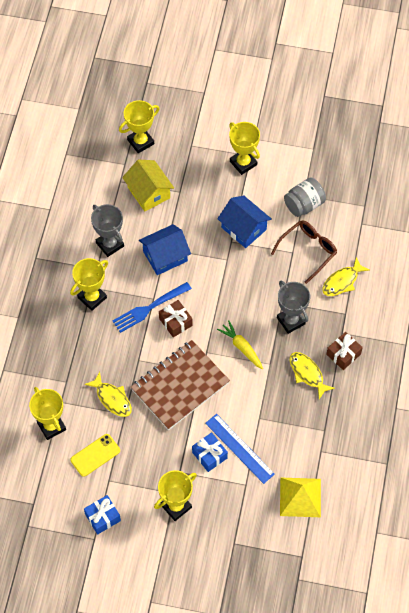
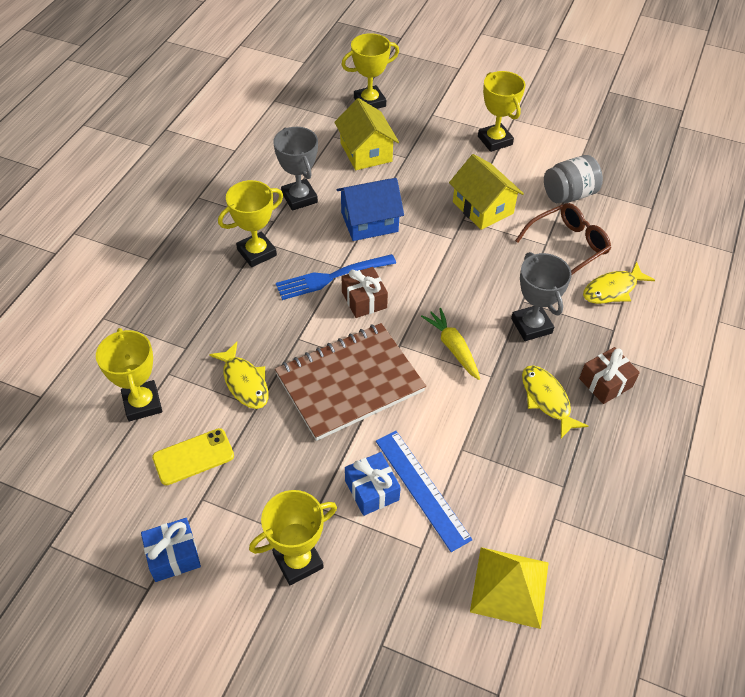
camera: 10 degrees right, 10 degrees down
(243, 228) = (482, 208): blue house -> yellow house

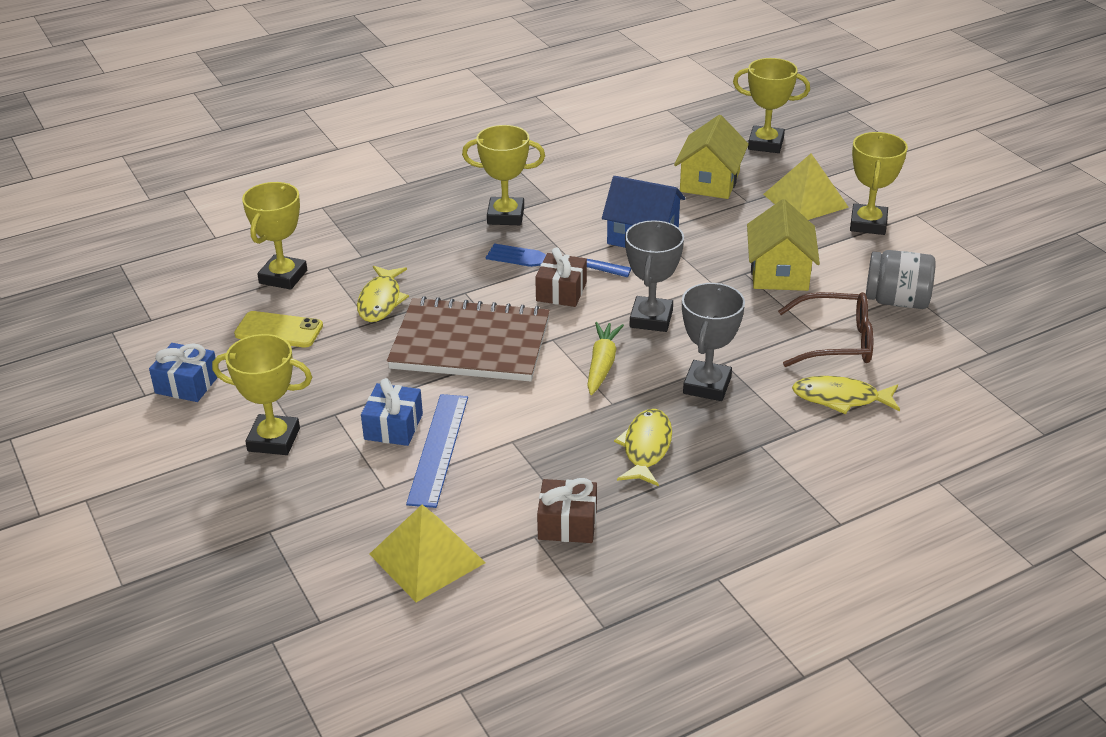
camera: 40 degrees right, 15 degrees down
(299, 198) = (597, 192): grey trophy -> grey trophy (651, 319)
(440, 139) = (805, 200): none -> yellow pyramid
(605, 382) = (728, 466): brown gift -> brown gift (567, 524)

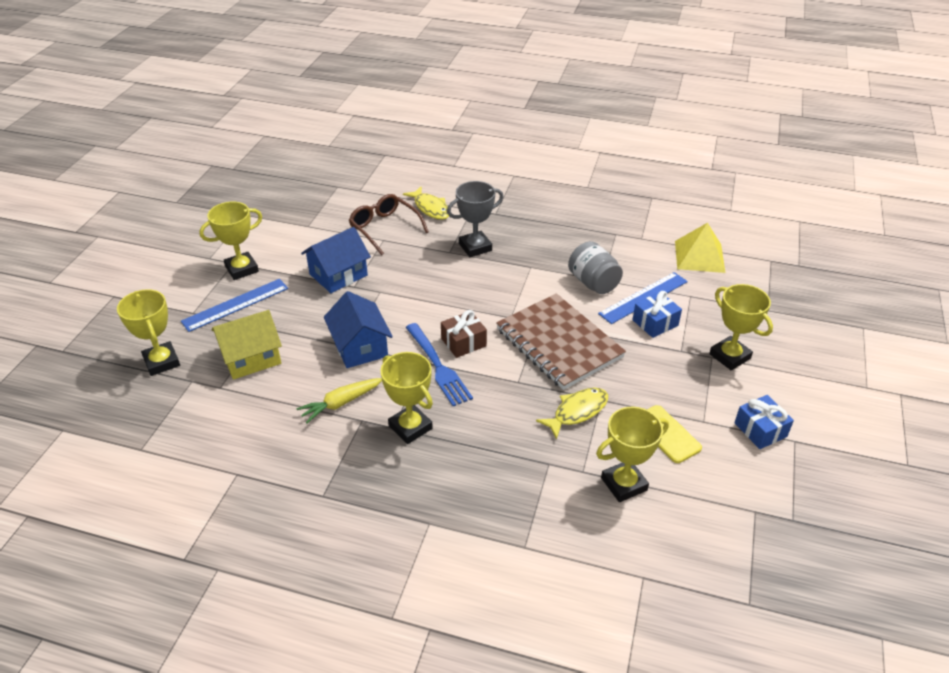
camera: 135 degrees left, 5 degrees up
(567, 524) = (621, 234): brown gift -> none
(602, 364) = (506, 287): yellow carrot -> yellow carrot (341, 403)
(646, 448) = (545, 240): yellow fish -> none
(651, 319) = (444, 294): grey trophy -> none
(779, 272) = (338, 275): yellow house -> blue house
(805, 200) = (235, 305): yellow pyramid -> blue ruler
(896, 301) = (321, 227): grey jar -> grey jar (593, 283)

